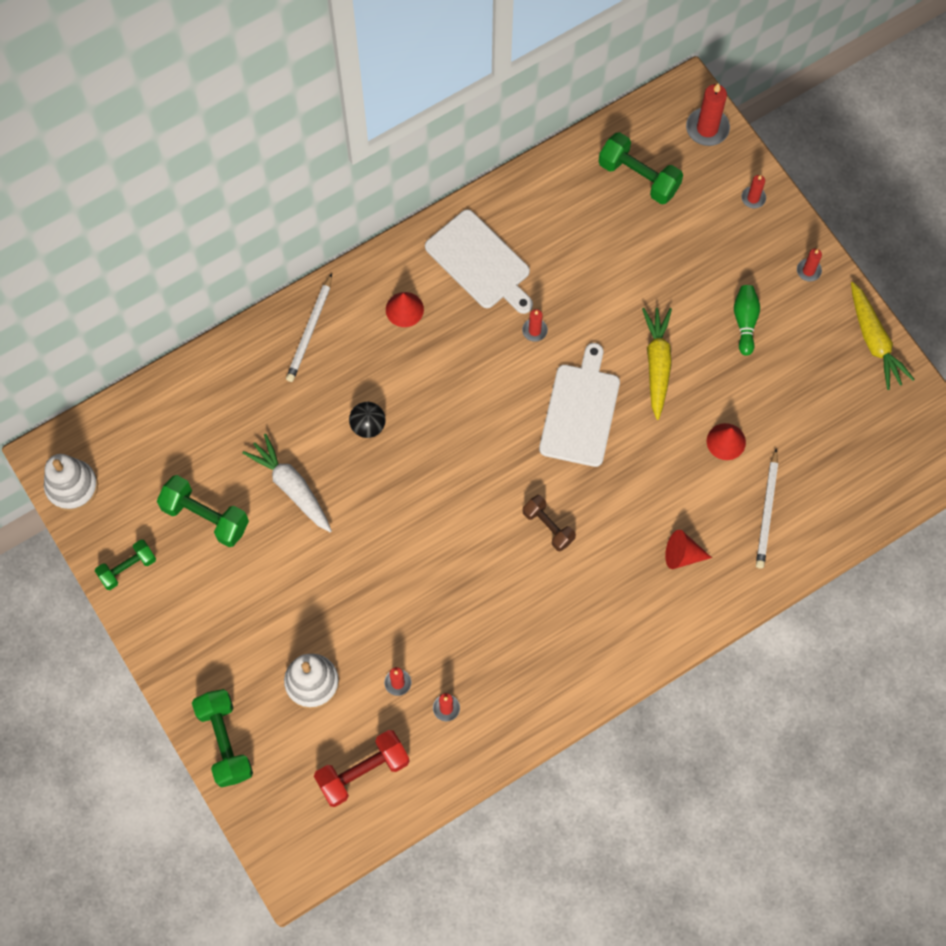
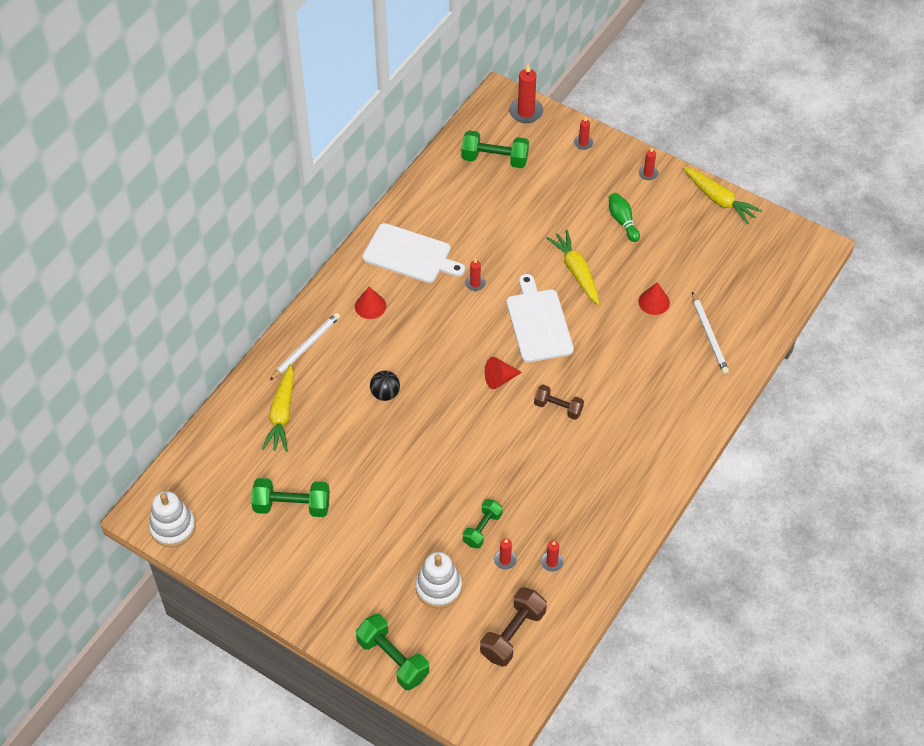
camera: 25 degrees left, 15 degrees down
(127, 568) = (248, 567): green dumbbell -> green dumbbell (482, 529)
(246, 402) = (282, 414): none -> yellow carrot
(291, 487) = (349, 458): white carrot -> none
(310, 330) = (306, 347): white pencil -> white pencil turned 135 degrees counterclockwise
(363, 771) = (512, 634): red dumbbell -> brown dumbbell
(682, 555) = (666, 387): red cone -> red cone (499, 379)

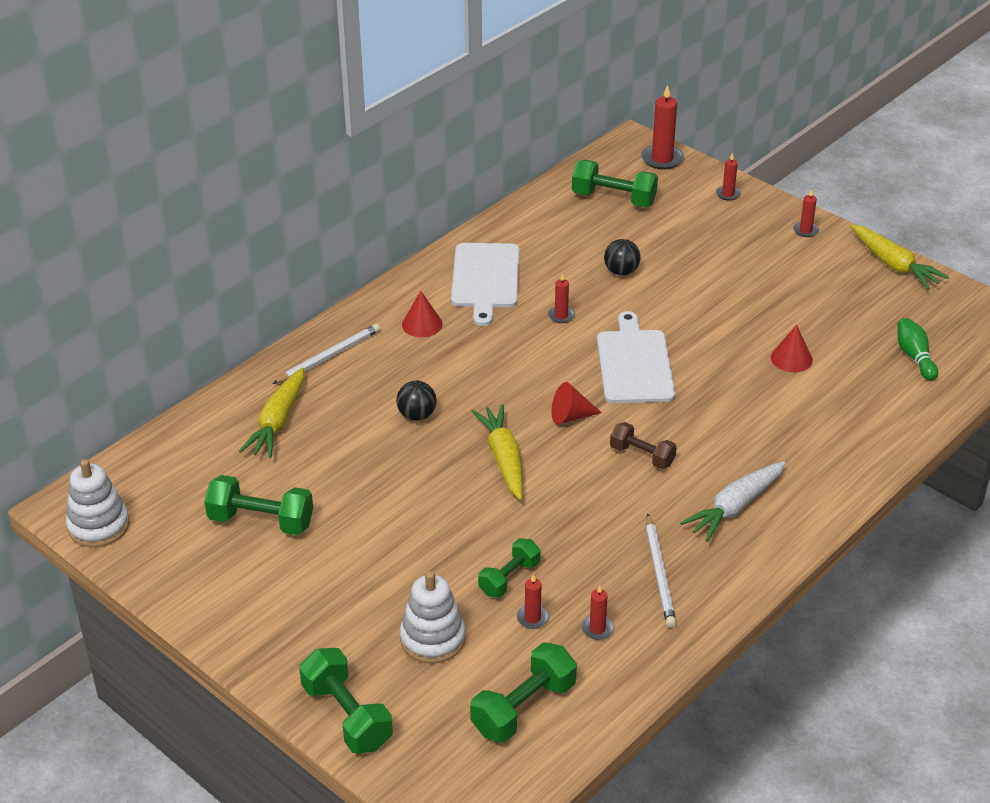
camera: 10 degrees right, 15 degrees down
(410, 254) = (485, 279): white cutting board -> white cutting board turned 60 degrees clockwise
(512, 634) = (523, 708): brown dumbbell -> green dumbbell
(513, 233) = (621, 271): none -> black ball
(576, 271) = (694, 317): yellow carrot -> yellow carrot (503, 458)
(622, 221) = (764, 274): green bowling pin -> green bowling pin (914, 357)
(632, 444) = (735, 507): none -> white carrot
(709, 335) = (860, 401): white pencil -> white pencil (659, 573)

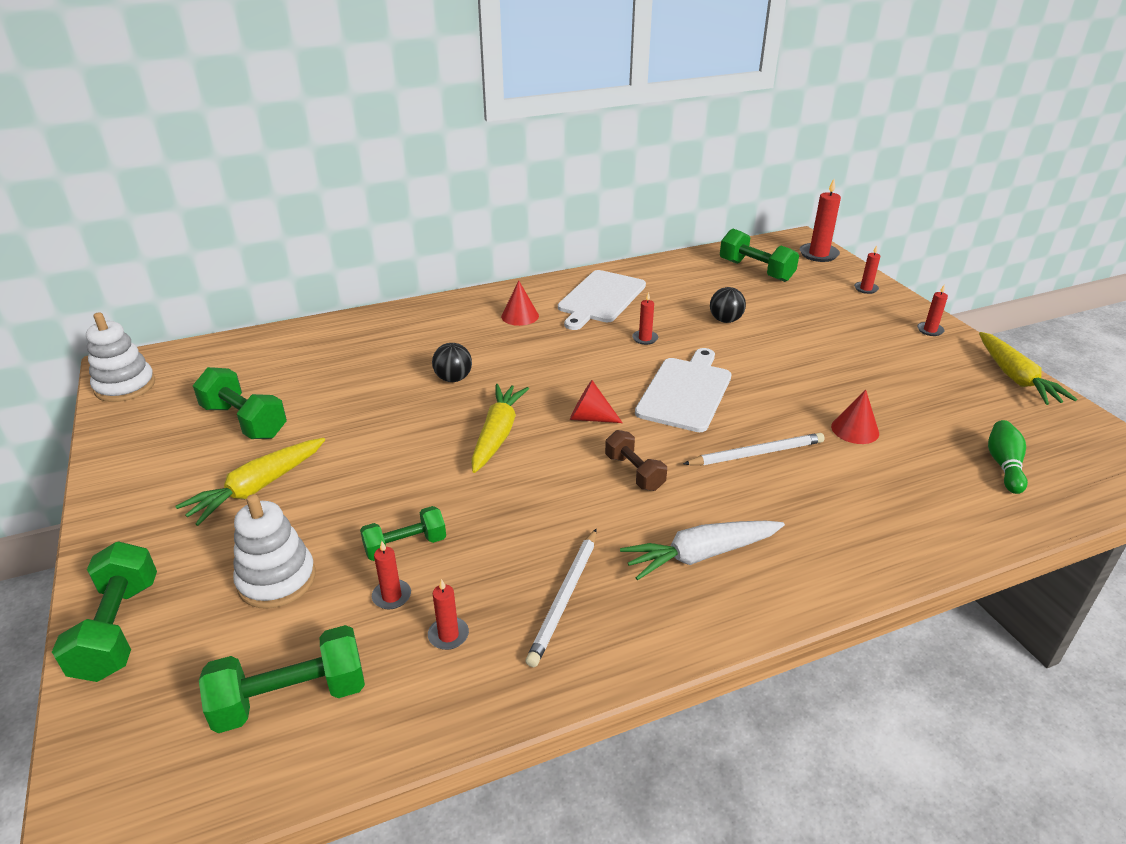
camera: 25 degrees right, 5 degrees down
(278, 422) = (338, 352): yellow carrot -> yellow carrot (257, 488)
(329, 356) = (424, 319): white pencil -> white pencil (756, 453)

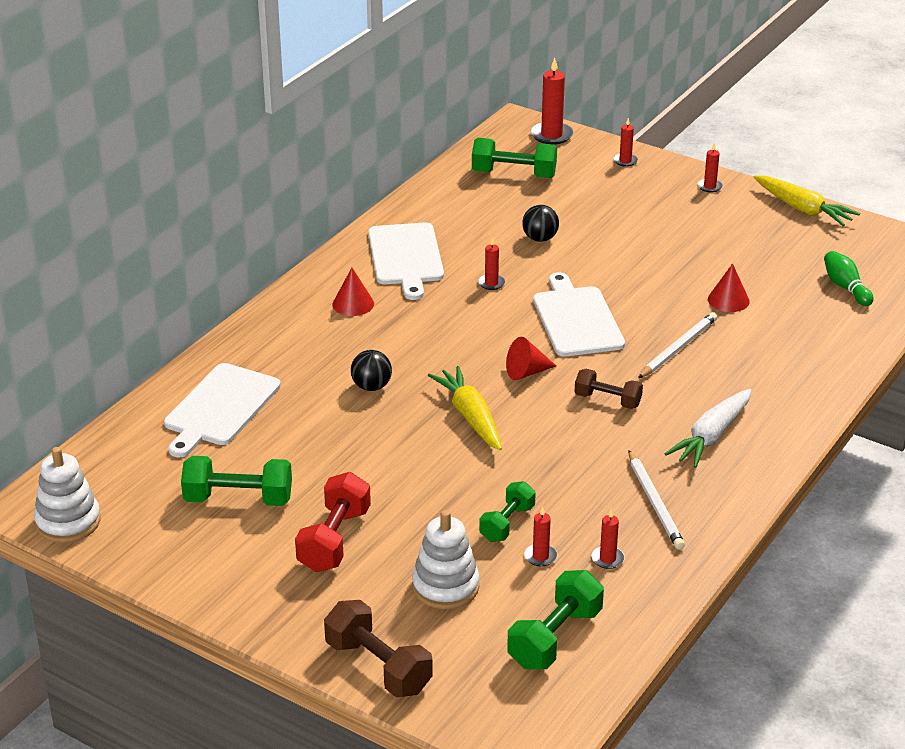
camera: 35 degrees left, 0 degrees up
(118, 629) = (378, 667): green dumbbell -> brown dumbbell
(257, 488) = (334, 540): yellow carrot -> red dumbbell
(331, 351) = (220, 408): none -> white cutting board

